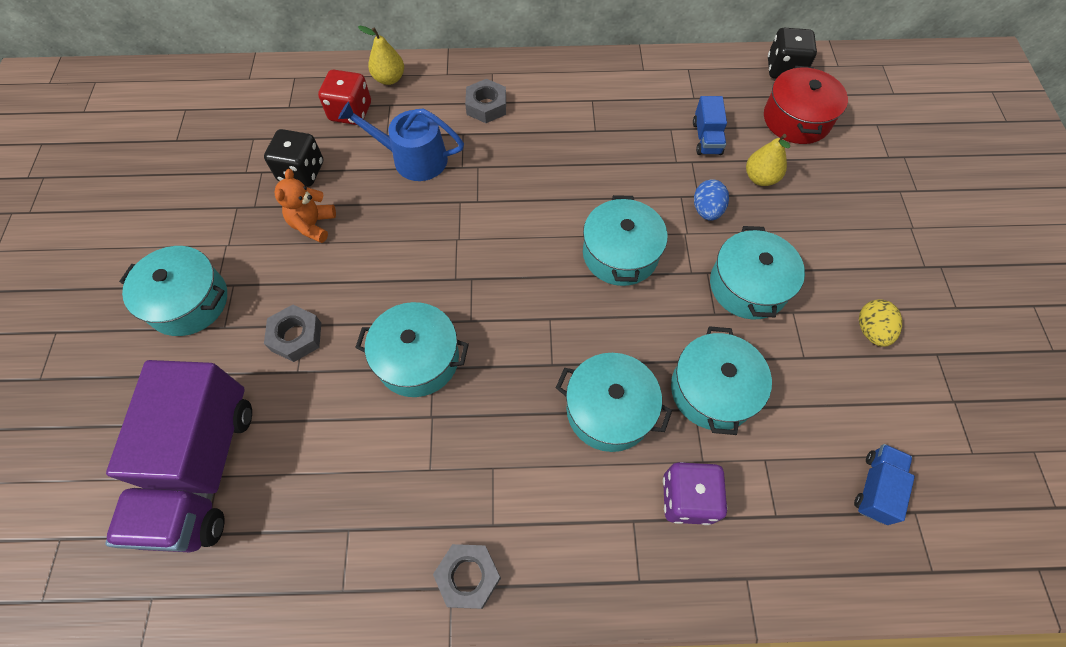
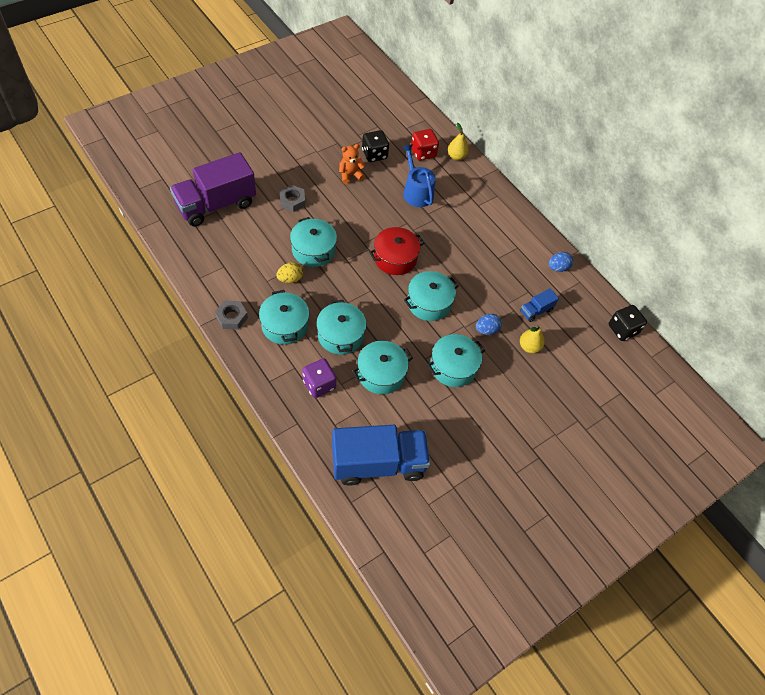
camera: 50 degrees right, 5 degrees down
(188, 301) = (281, 155): turquoise pot -> turquoise pot (285, 325)
(486, 106) = (473, 204): grey nut -> none
(652, 78) = (558, 268): none -> blue egg
(796, 119) = (588, 349): red pot -> red pot (395, 258)
(871, 330) = (468, 434): yellow egg -> yellow egg (290, 279)
(875, 487) = (378, 463): blue truck -> blue truck, size x2.31

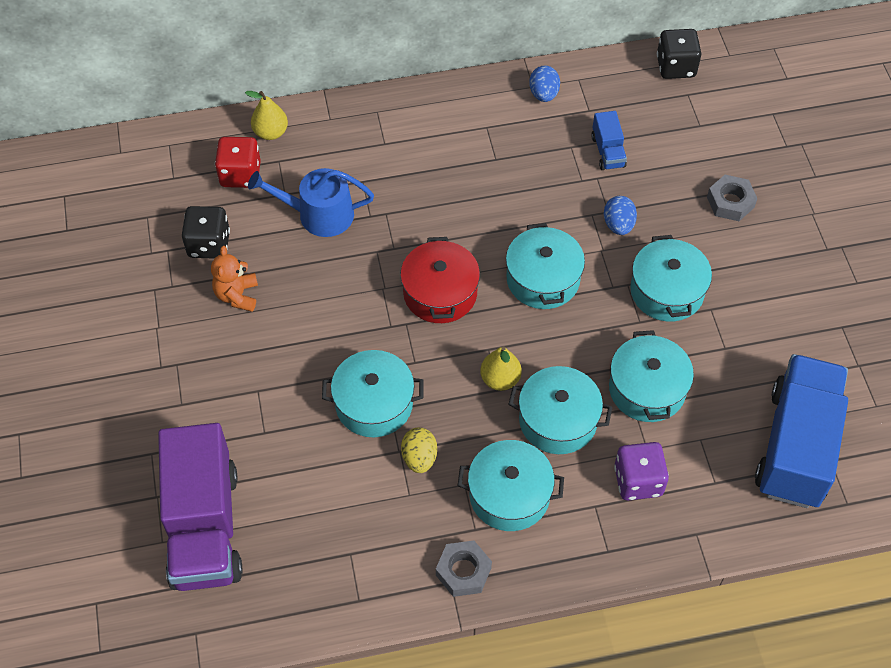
camera: 60 degrees left, 0 degrees up
(292, 201) = (253, 402): grey nut -> grey nut (730, 202)
(529, 347) = (665, 185): yellow pear -> yellow pear (500, 379)

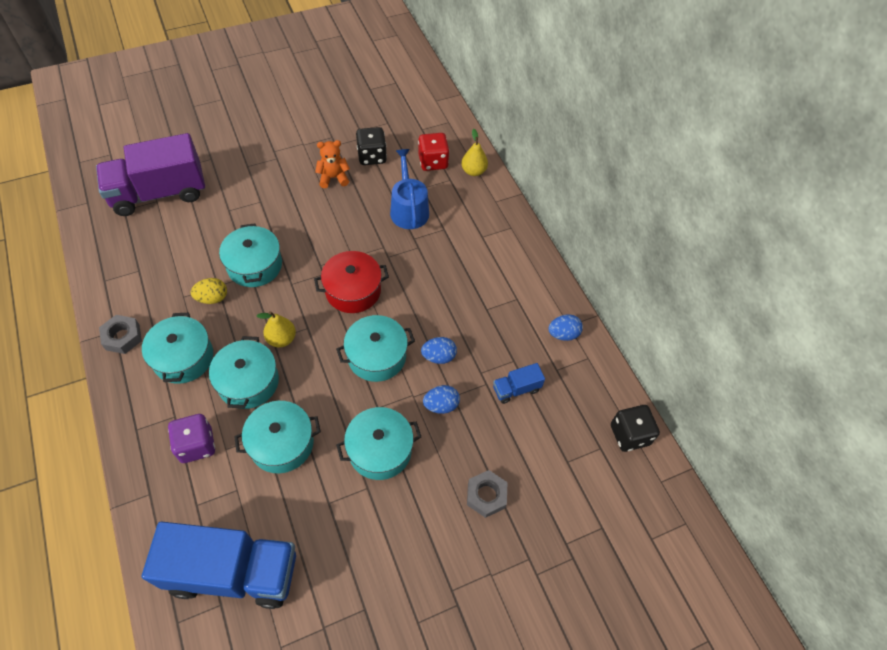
camera: 75 degrees right, 0 degrees up
(554, 217) = (438, 356): none -> blue egg

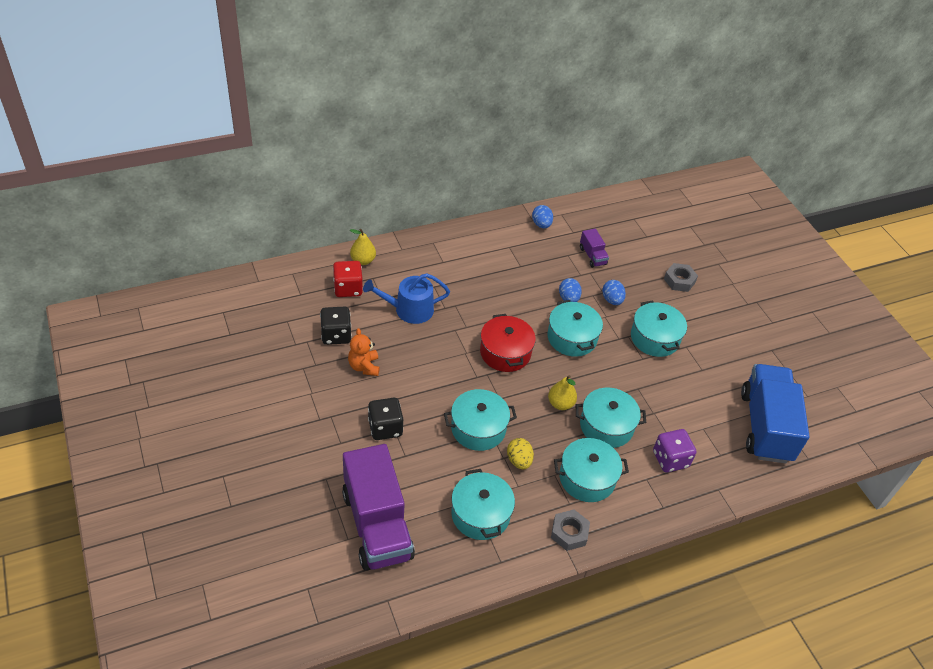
camera: 90 degrees left, 10 degrees down
(282, 443) = (659, 400): turquoise pot -> turquoise pot (480, 514)
(516, 389) = (592, 256): blue truck -> purple truck
(629, 435) = (621, 203): black dice -> black dice (385, 428)

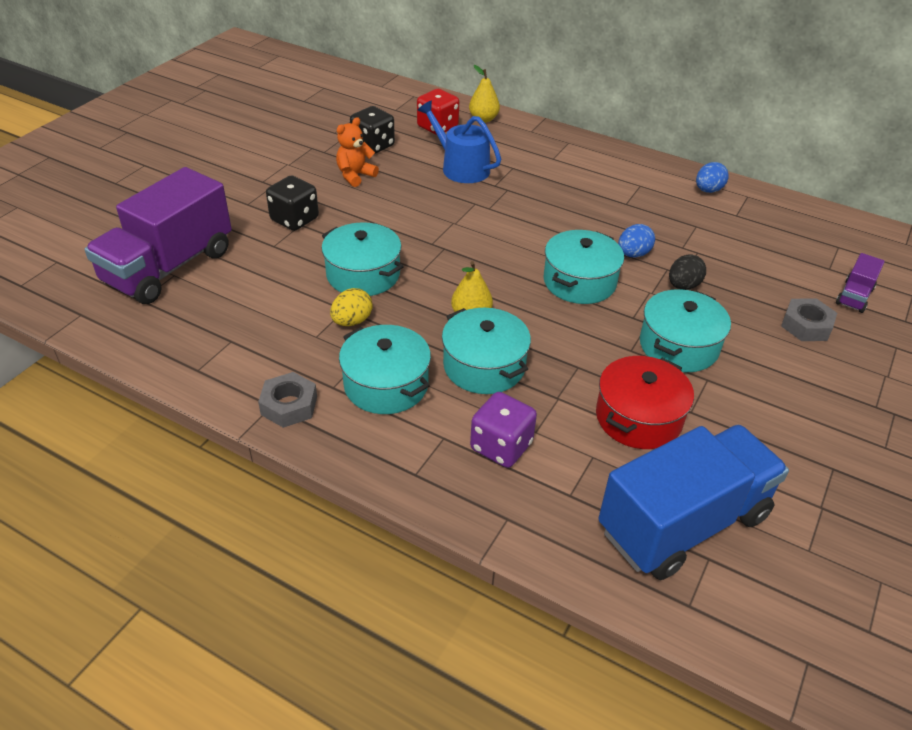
camera: 55 degrees right, 5 degrees down
(480, 514) = (248, 327): turquoise pot -> none
(505, 352) = (490, 246): red pot -> red pot (638, 417)
(592, 256) = (725, 243): purple truck -> purple truck (854, 296)
(612, 300) = (683, 286): blue egg -> black egg

